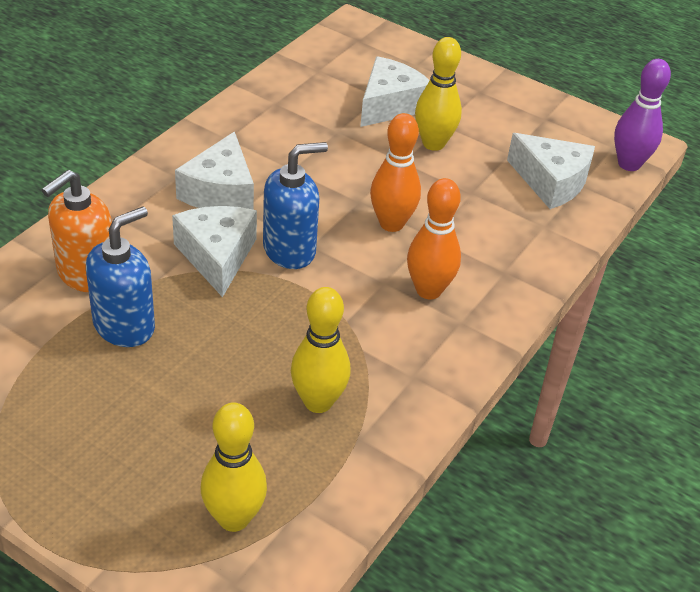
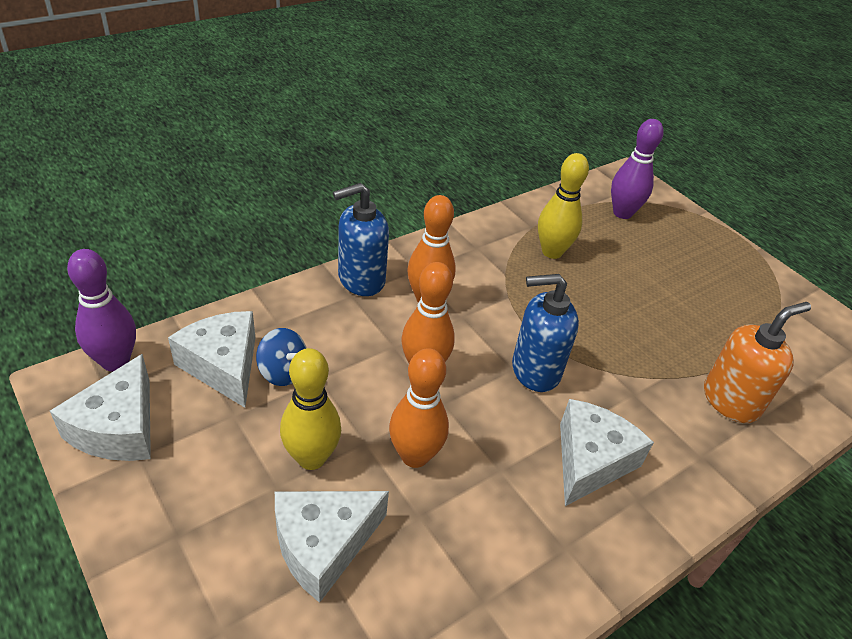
camera: 160 degrees left, 0 degrees up
(124, 326) = (693, 343): blue soap dispenser -> blue soap dispenser (361, 279)
(217, 256) = (606, 384): white cheese -> white cheese (118, 428)
(234, 518) = (622, 213): yellow bowling pin -> purple bowling pin
(361, 162) = (414, 456): none -> orange bowling pin
(503, 190) = (283, 372): none -> blue spinning top

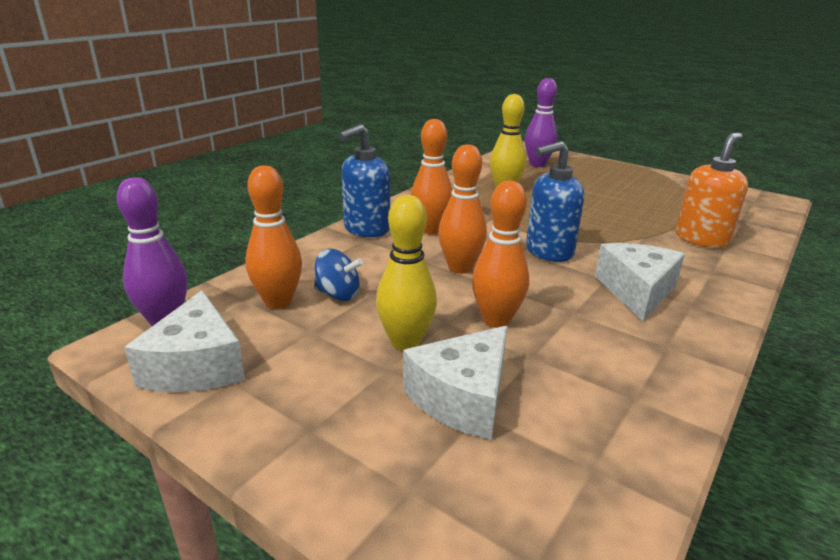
camera: 15 degrees left, 15 degrees down
(223, 366) = (278, 302): white cheese -> orange bowling pin

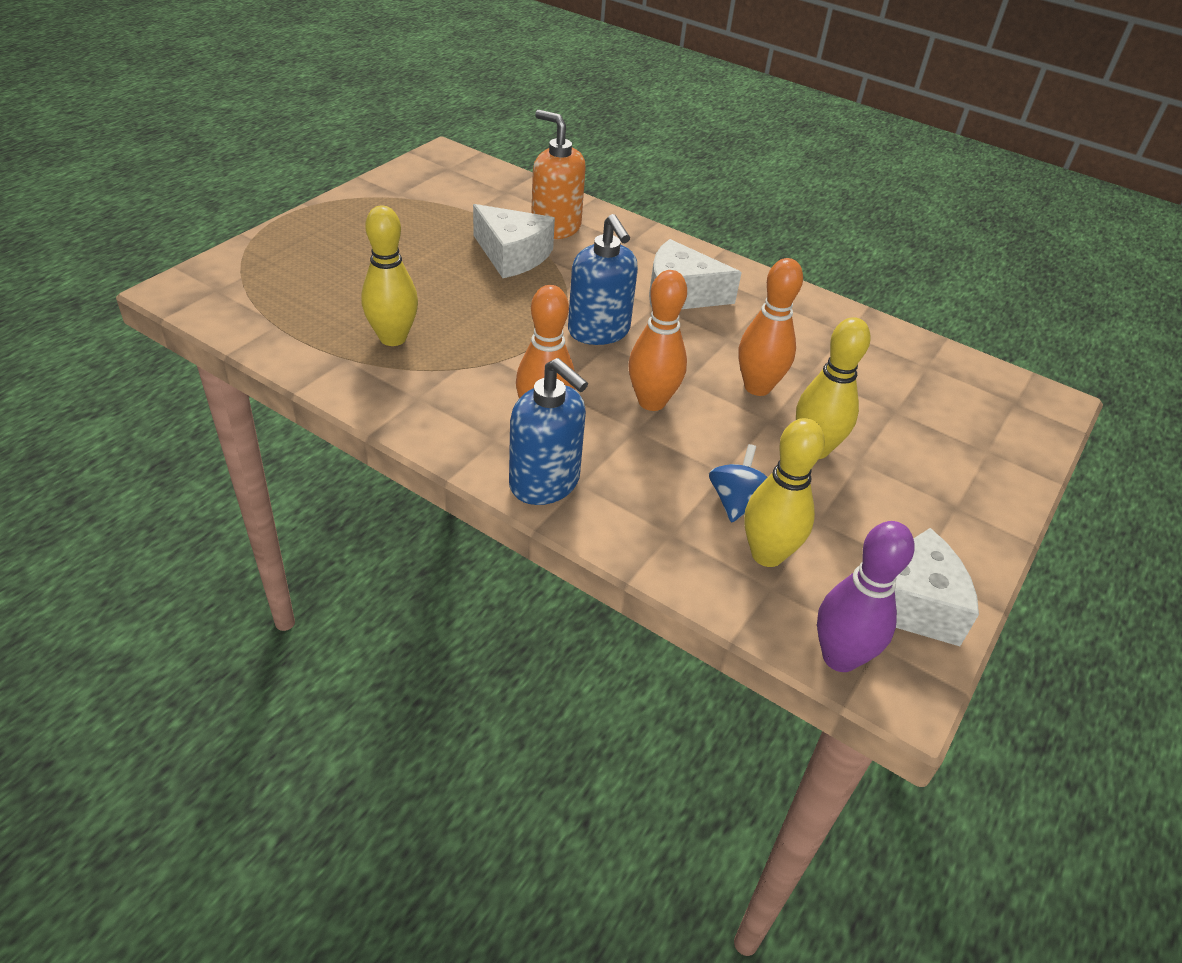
camera: 95 degrees left, 15 degrees up
(278, 302) = (767, 554): orange bowling pin -> yellow bowling pin
(462, 398) = (881, 418): white cheese -> white cheese (512, 255)
(537, 164) = (277, 291): purple bowling pin -> none

